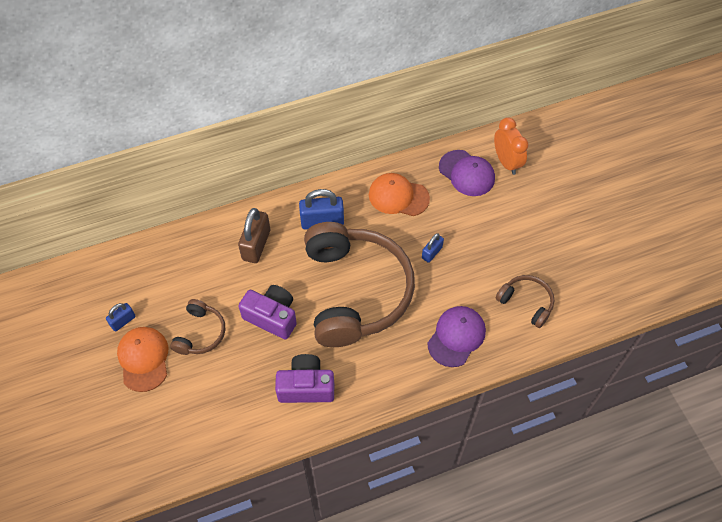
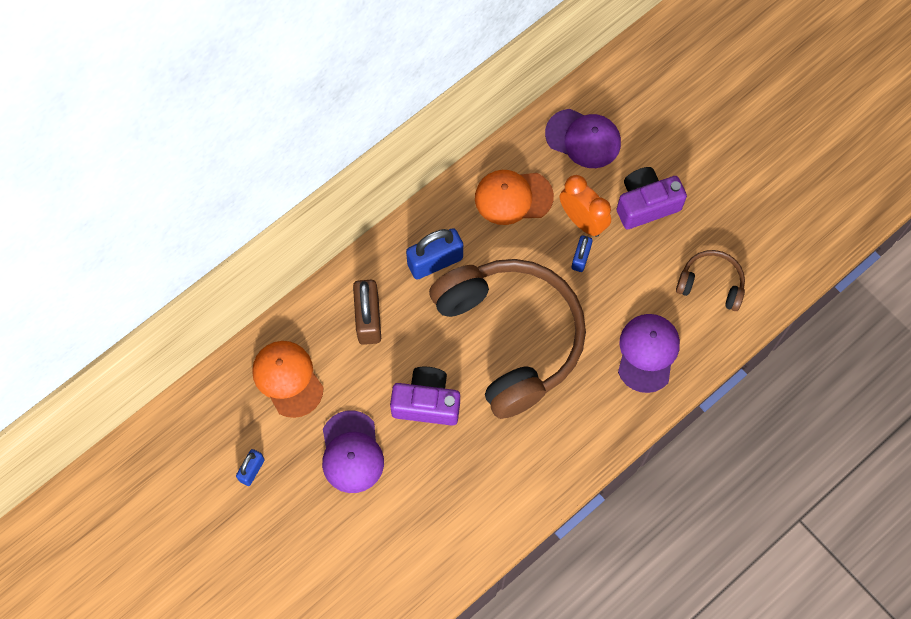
camera: 20 degrees left, 10 degrees up
(144, 359) = (299, 507): orange cap -> orange cap (288, 379)
(200, 333) = (351, 452): brown headphones -> purple cap
(306, 386) = (501, 472): purple camera -> purple camera (646, 204)
(506, 162) = (625, 108): orange clock -> orange clock (582, 221)

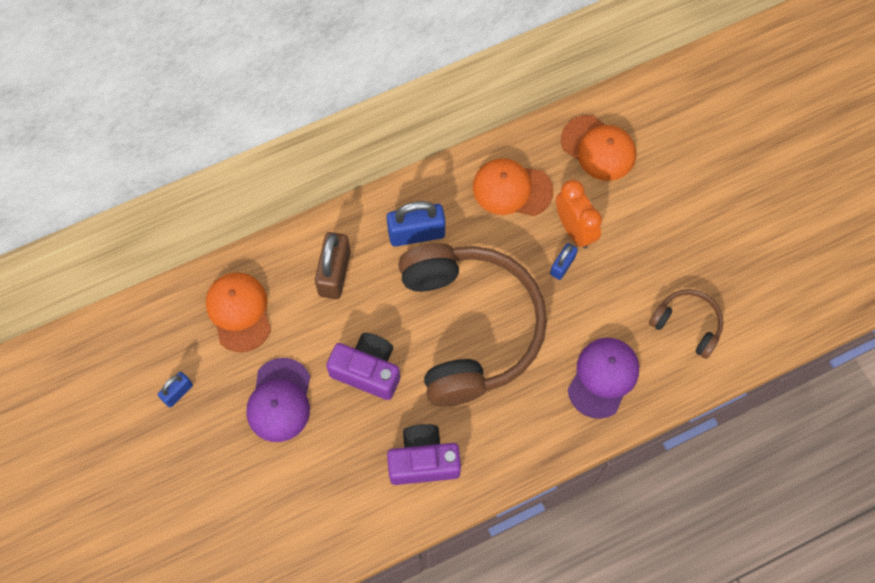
camera: 15 degrees right, 0 degrees up
(583, 139) = (598, 148): purple cap -> orange cap
(646, 204) = (643, 228): purple camera -> purple camera (423, 461)

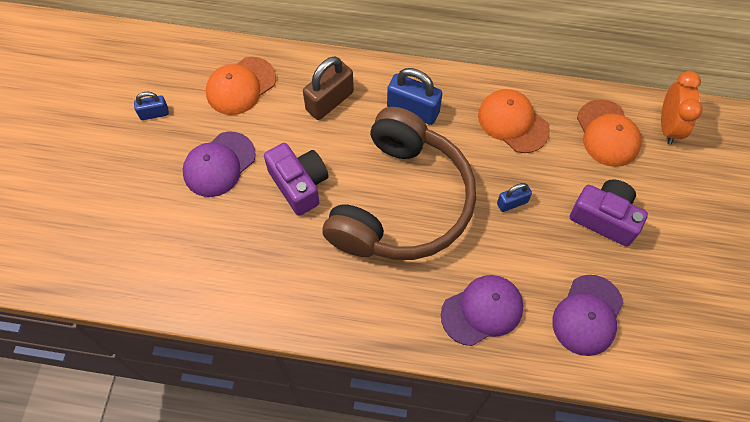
camera: 35 degrees right, 5 degrees down
(239, 312) = (240, 86): orange cap -> orange cap turned 150 degrees counterclockwise
(423, 461) = (289, 278): purple camera -> purple camera (604, 218)
(574, 229) = (542, 182): orange clock -> orange clock (668, 126)
(687, 324) = (587, 315): brown headphones -> purple cap

